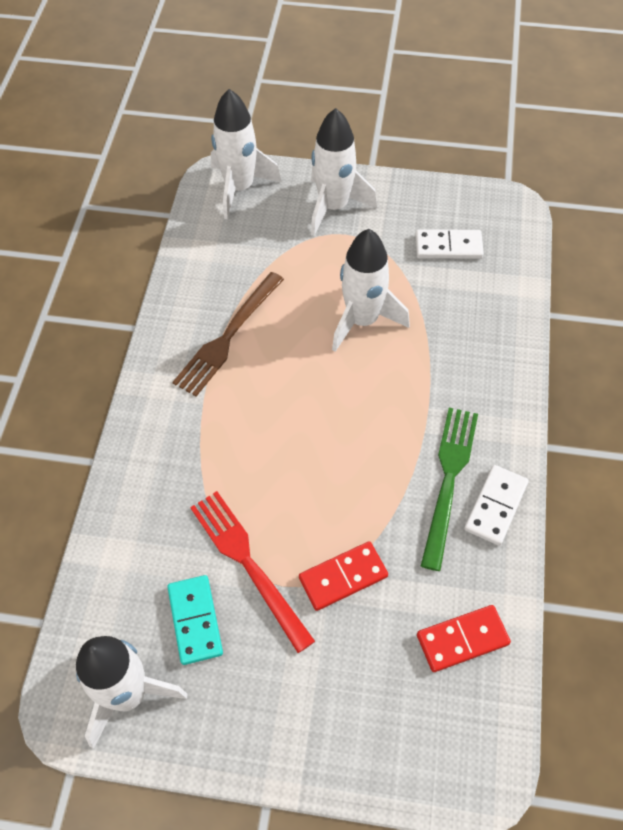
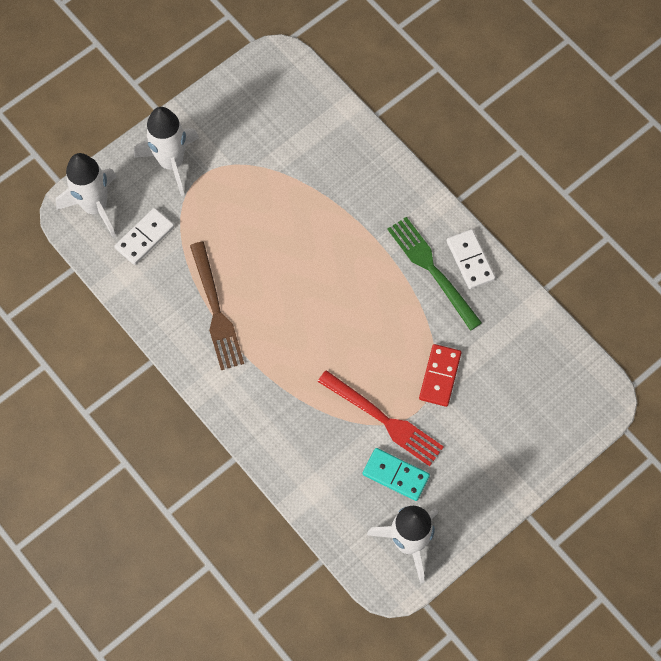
camera: 50 degrees left, 10 degrees up
(247, 562) = (385, 420): red fork -> red fork turned 150 degrees counterclockwise
(362, 320) = (279, 222): white rocket -> none
(448, 246) = (272, 124): white domino -> white domino (144, 237)
(462, 639) = (528, 345): red domino -> none

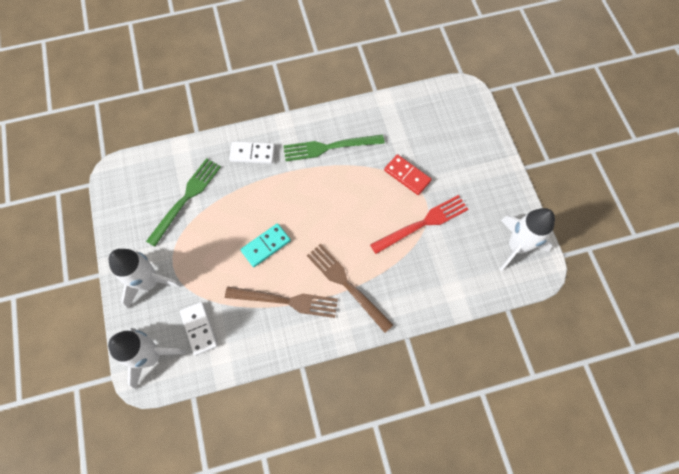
camera: 65 degrees left, 0 degrees up
(266, 365) = (346, 284): none -> brown fork
(286, 147) = (186, 198): none -> green fork
(395, 475) = (465, 233): turquoise domino -> turquoise domino (266, 246)
(470, 260) = (334, 122): white domino -> white domino (252, 154)

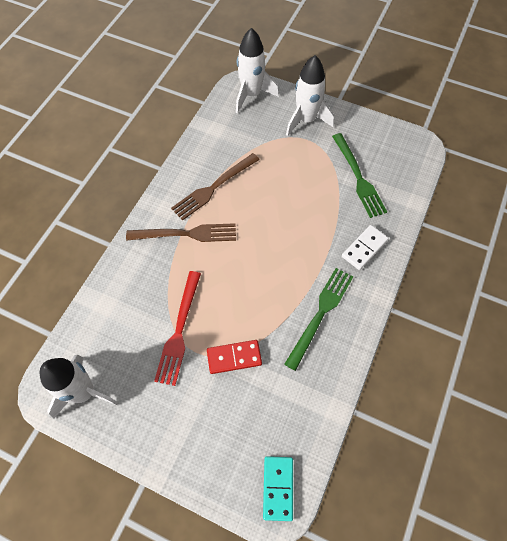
camera: 130 degrees right, 5 degrees down
(199, 329) = (245, 128): white domino -> none
(266, 246) = (269, 203): turquoise domino -> turquoise domino (278, 488)

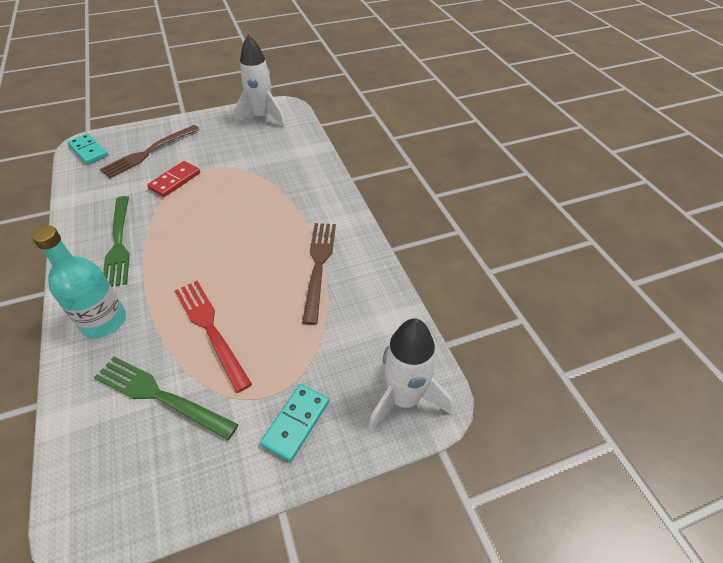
camera: 135 degrees right, 15 degrees down
(179, 332) = (232, 169): red fork -> red fork (210, 328)
(187, 234) = (298, 219): brown fork -> brown fork (148, 153)
(306, 120) = (296, 423): white rocket -> turquoise domino
(364, 248) = (104, 321): white domino -> turquoise bottle

